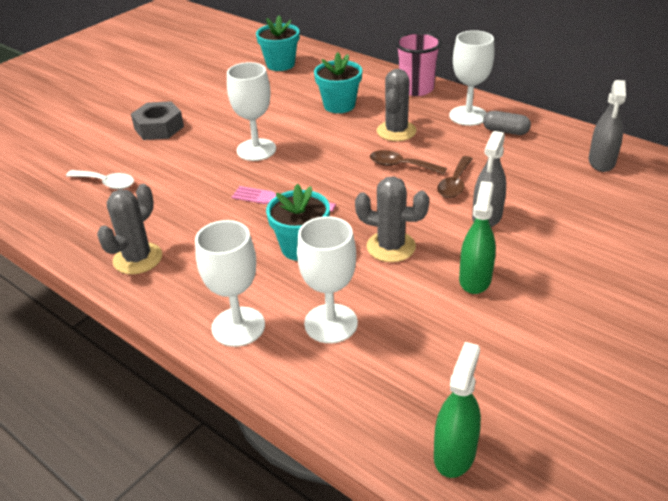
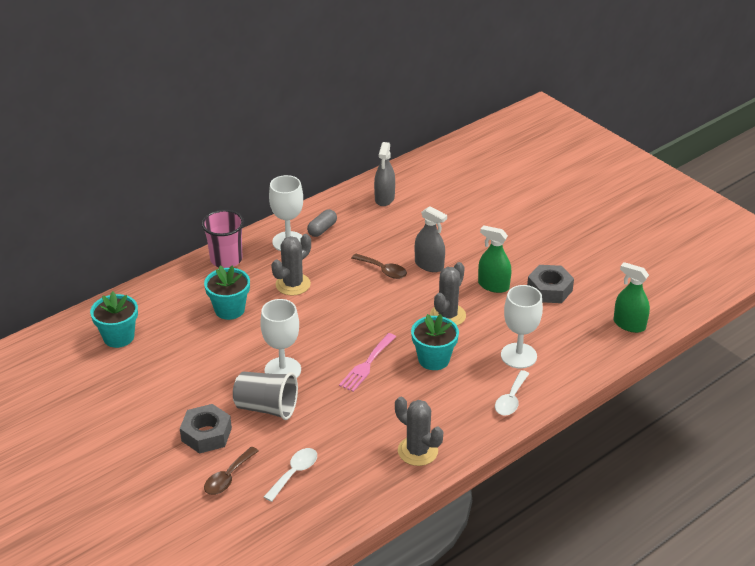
camera: 80 degrees left, 0 degrees up
(199, 151) = (266, 408): none -> grey cup
(238, 326) = (511, 399): white goblet -> white spoon
(396, 131) = (293, 284): grey cactus -> grey cactus turned 75 degrees counterclockwise
(401, 165) = (346, 291): brown spoon -> brown spoon (228, 477)
(497, 339) = (549, 290): none -> grey nut
(601, 162) = (384, 198): grey spray bottle -> grey spray bottle turned 75 degrees clockwise

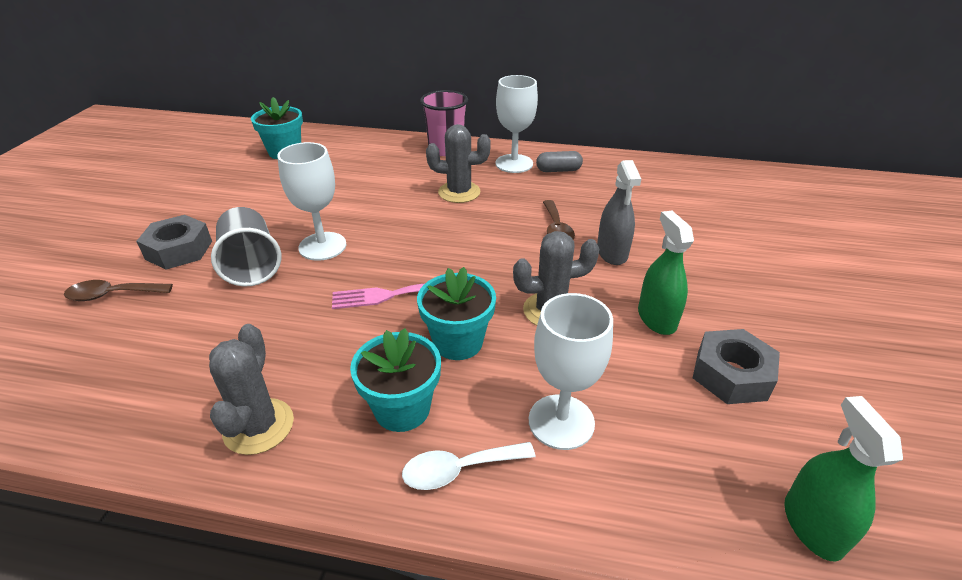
camera: 50 degrees right, 0 degrees up
(229, 309) = (381, 180): turquoise flower pot -> turquoise flower pot (402, 409)
(294, 473) = (146, 338): white spoon -> none
(384, 198) = (658, 178): grey spray bottle -> none

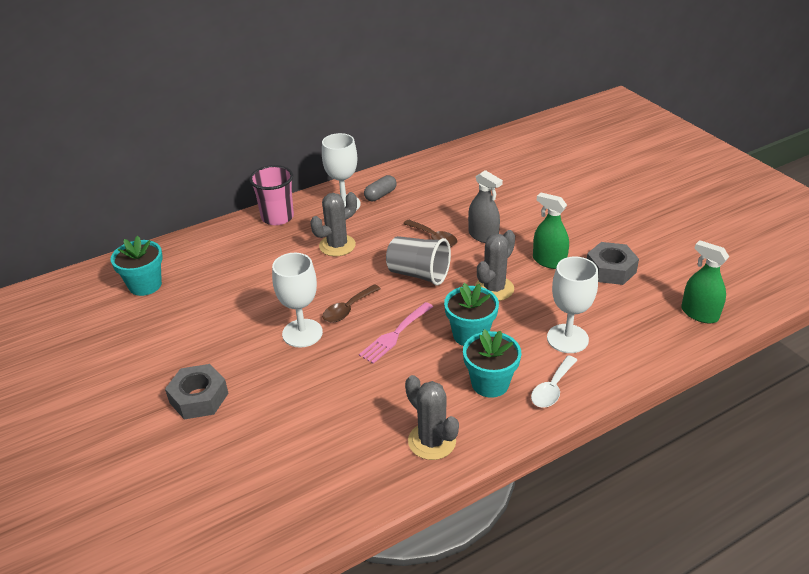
camera: 40 degrees left, 0 degrees up
(112, 295) = (206, 451): brown spoon -> brown spoon (348, 309)
(251, 265) = (273, 373): grey cup -> grey cup (418, 274)

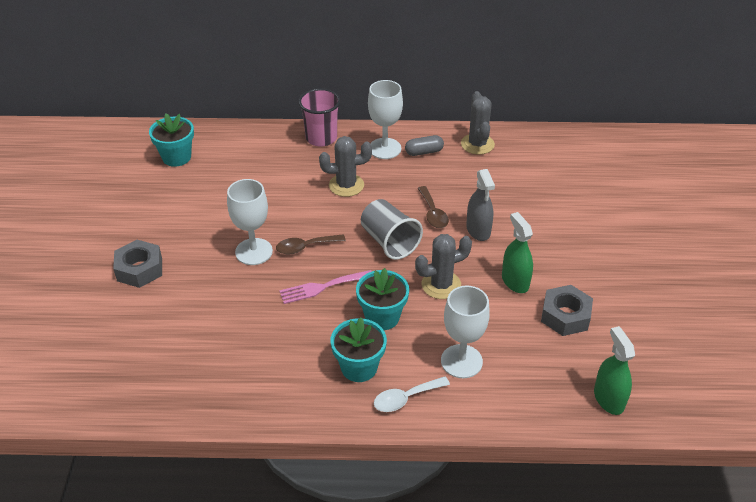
camera: 30 degrees right, 5 degrees up
(432, 441) = (270, 391): grey cactus -> grey cactus (477, 144)

